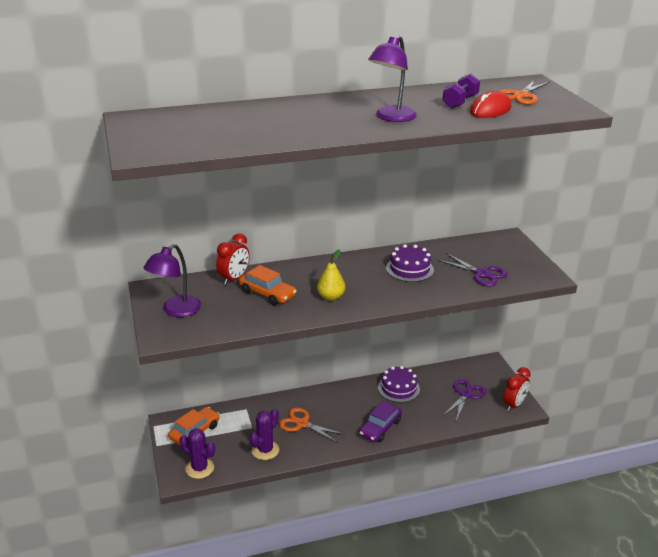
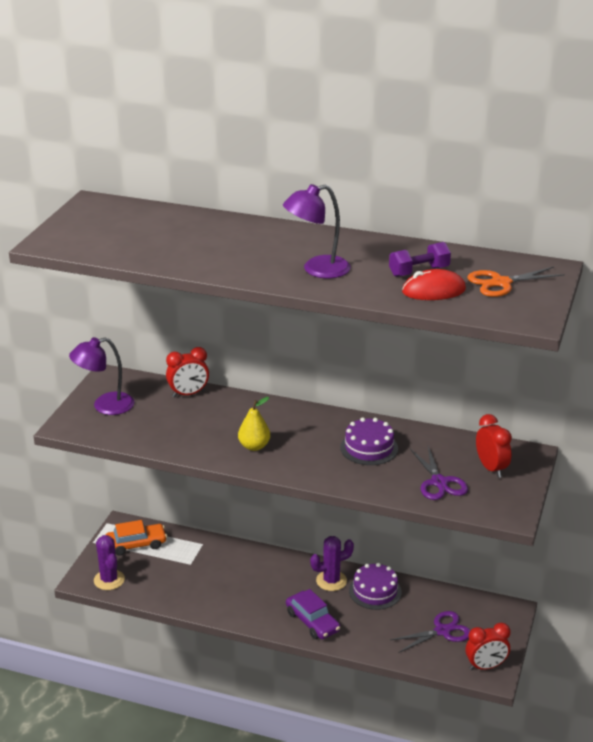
camera: 35 degrees right, 0 degrees up
(265, 450) = (181, 591): purple cactus -> purple cactus (331, 581)
(267, 293) = (200, 420): orange car -> none
(301, 424) = (239, 582): orange scissors -> none
(380, 428) = (312, 622): purple car -> purple car turned 105 degrees counterclockwise
(499, 254) = (491, 468): none -> red clock

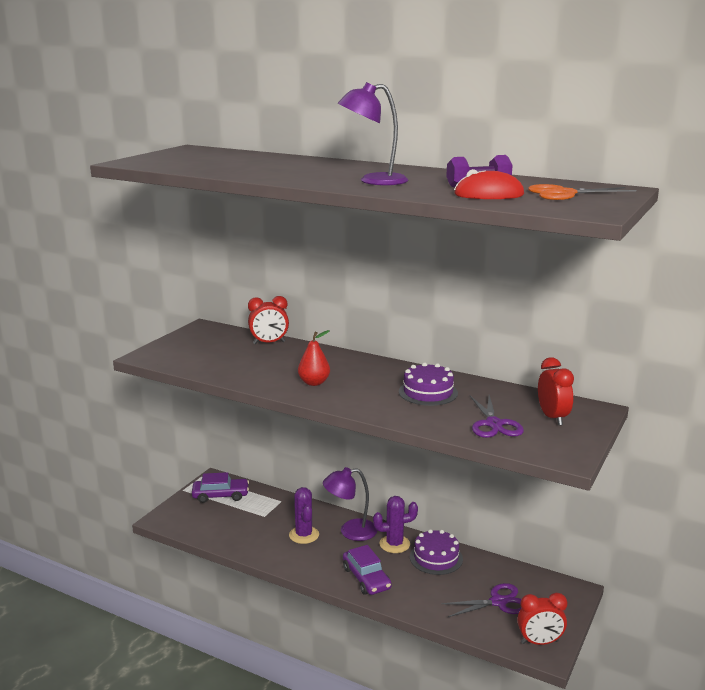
camera: 10 degrees right, 10 degrees down
(105, 406) = (189, 345): purple lamp -> purple lamp (350, 531)
(109, 580) = (184, 521): purple cactus -> purple cactus (304, 535)
(136, 544) = (220, 495): orange car -> purple car
(254, 446) = (314, 383): yellow pear -> red pear

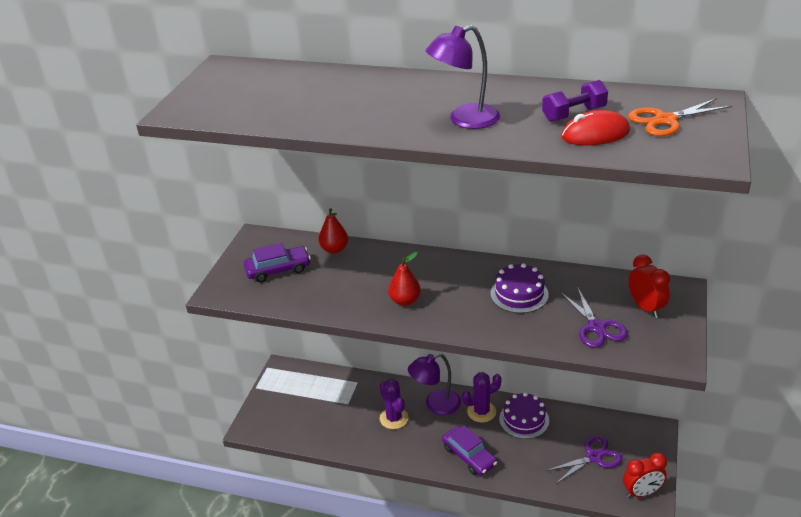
camera: 10 degrees left, 15 degrees up
(220, 495) = (296, 387): purple car -> purple car (278, 270)
(269, 343) = (334, 249): red clock -> red pear

